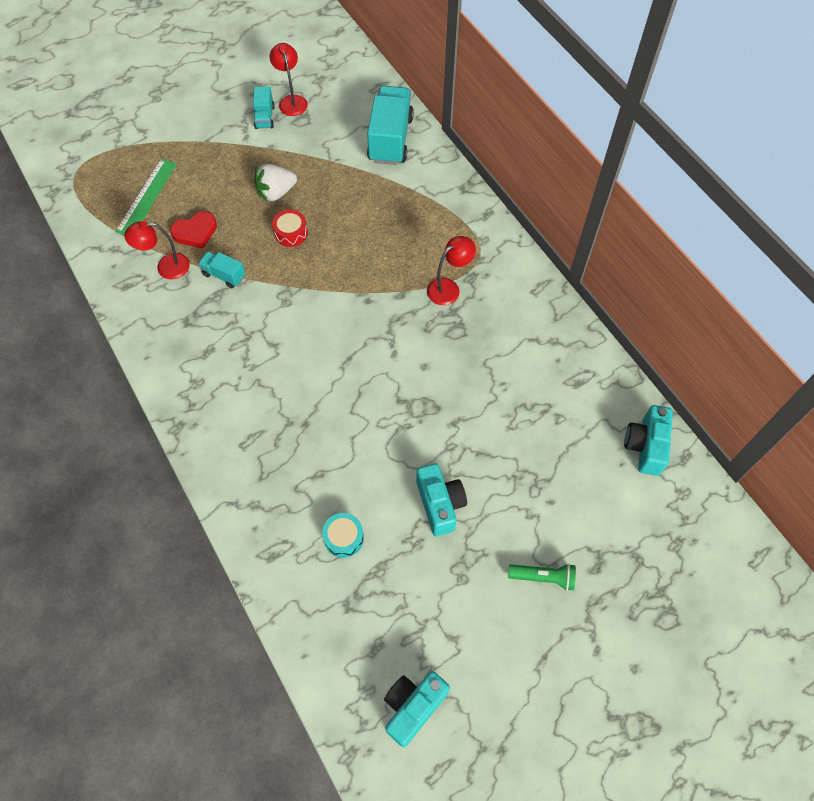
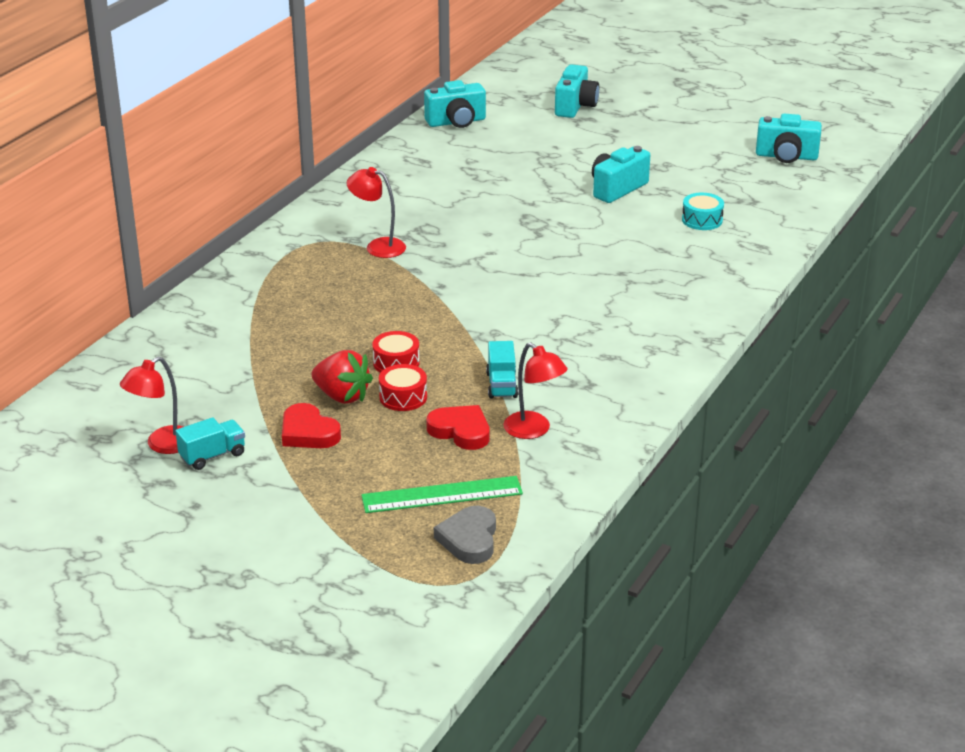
camera: 120 degrees left, 30 degrees down
(101, 192) = (469, 539): none -> grey heart
(252, 164) = (308, 432): none -> red heart
(252, 220) = (403, 397): none -> red drum
(276, 192) = (342, 396): white strawberry -> red strawberry
(390, 139) = (180, 346): turquoise truck -> none
(543, 577) = (623, 135): green flashlight -> none
(631, 571) = (575, 106): none -> turquoise camera

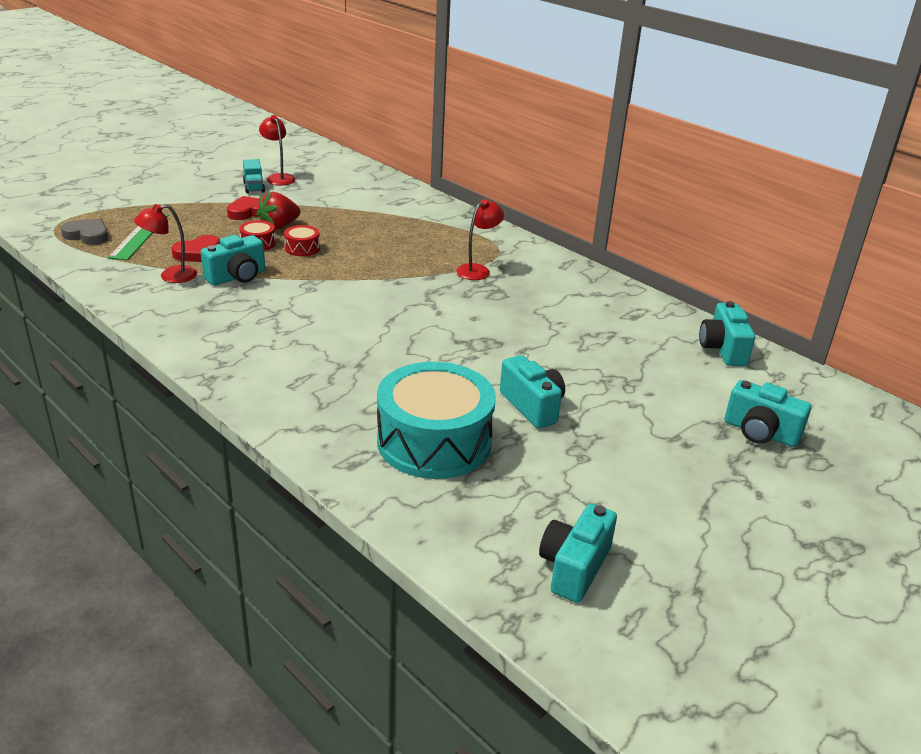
camera: 105 degrees right, 0 degrees up
(502, 385) = (237, 277): turquoise truck -> turquoise camera
(702, 220) = (434, 441): turquoise drum -> turquoise drum, size x2.41

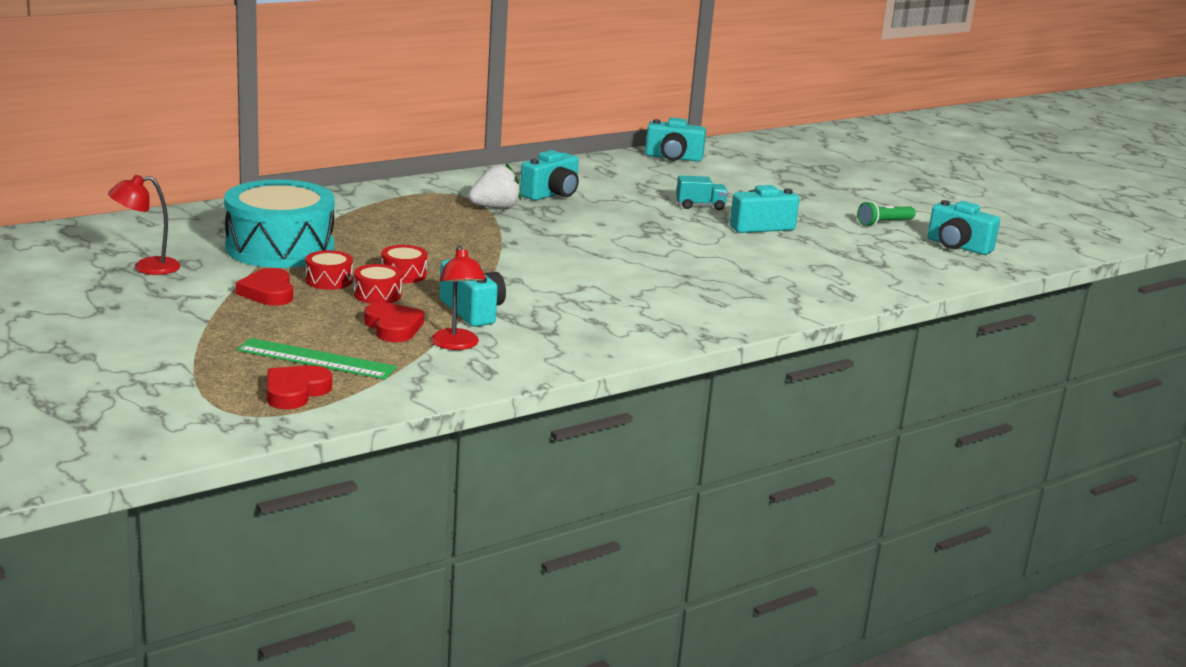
camera: 80 degrees left, 10 degrees down
(87, 235) = (295, 392): grey heart -> red heart
(254, 187) = (174, 284): turquoise truck -> turquoise truck (700, 206)
(279, 226) = (329, 280): red strawberry -> red drum
(434, 441) = (813, 264): turquoise drum -> turquoise drum (280, 248)
(477, 270) = (495, 208): red lamp -> white strawberry
(619, 501) = (884, 223): none -> green flashlight
(760, 432) = (795, 173): turquoise camera -> turquoise camera (551, 194)

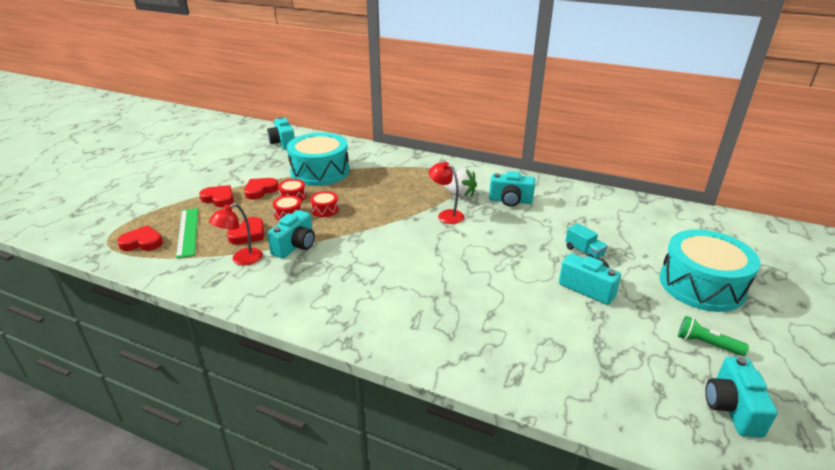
camera: 60 degrees right, 10 degrees up
(147, 267) = (260, 158): red lamp -> red lamp (446, 215)
(242, 321) = (219, 198): none -> red heart
(673, 158) = (654, 211): turquoise camera -> turquoise camera (283, 143)
(810, 193) = (701, 285): none -> turquoise drum

